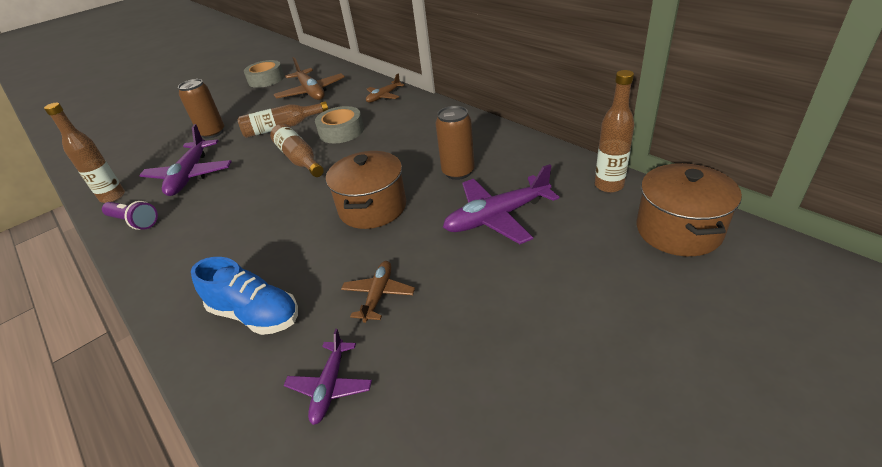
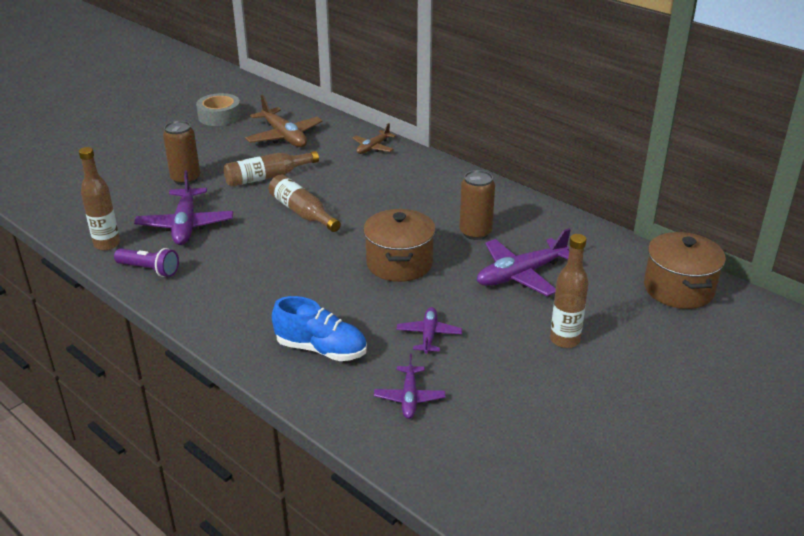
camera: 10 degrees left, 5 degrees down
(341, 131) = (338, 185): grey tape -> none
(378, 295) = (429, 335): brown plane -> purple plane
(609, 185) = (619, 250): brown bottle -> brown bottle (564, 340)

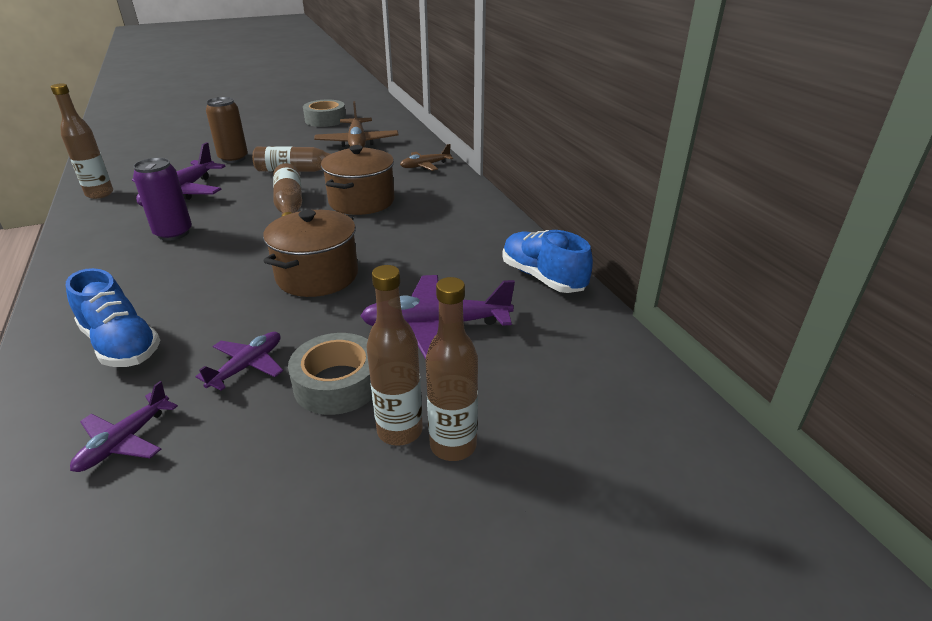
camera: 25 degrees right, 0 degrees up
(149, 270) = (97, 222): purple flashlight -> none
(235, 261) = (173, 233): none -> purple can
(475, 232) = (435, 265): brown can -> none
(499, 327) = (337, 383): none -> grey tape
(557, 222) = (542, 277): none -> blue shoe
(601, 338) = (453, 445): none -> brown bottle
(678, 289) = (634, 409): brown pot -> brown pot (361, 201)

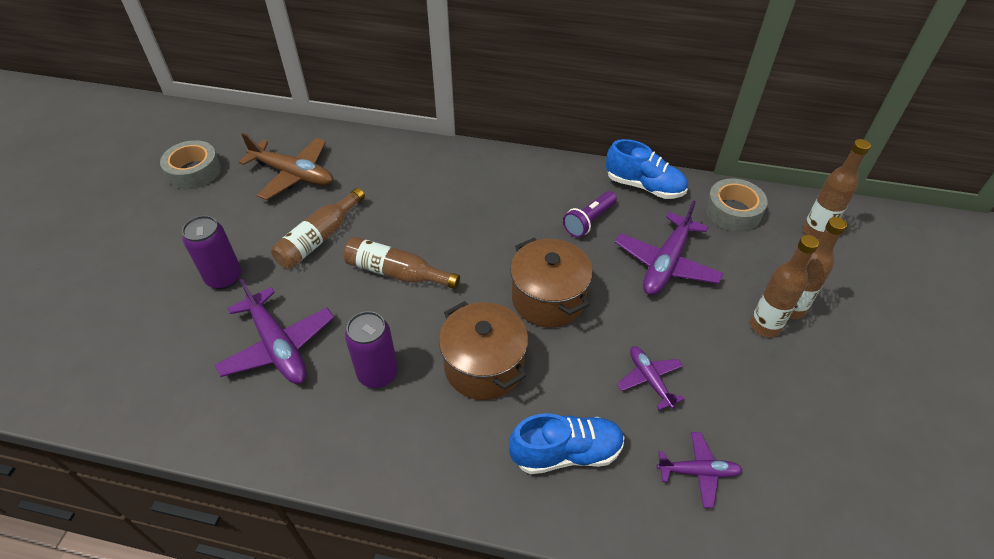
camera: 55 degrees left, 15 degrees up
(99, 194) = (201, 419): brown bottle -> brown bottle (815, 232)
(124, 441) = (698, 472): purple plane -> purple plane turned 60 degrees counterclockwise
(233, 158) = (224, 278): brown can -> purple can
(337, 383) = (700, 338): grey tape -> grey tape (733, 211)
(361, 201) = (435, 224): brown pot -> brown pot (484, 366)
(425, 166) = (400, 156): brown plane -> none
(448, 264) = (589, 221): none -> purple flashlight
(542, 277) = (644, 186): blue shoe -> blue shoe turned 150 degrees counterclockwise

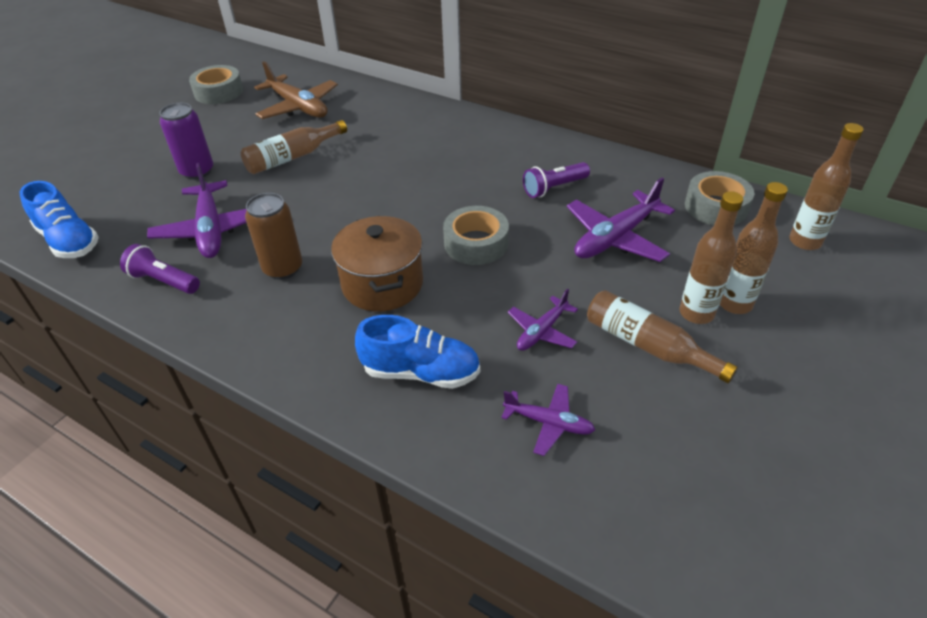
camera: 20 degrees right, 5 degrees down
(260, 421) = (163, 281): none -> purple flashlight
(378, 373) = (283, 268): purple can -> brown can
(396, 273) = (345, 195): brown bottle -> brown bottle (648, 346)
(548, 299) = (476, 243): brown pot -> grey tape
(644, 186) = (629, 169): blue shoe -> blue shoe (69, 241)
(649, 379) = (541, 331): purple plane -> purple plane turned 135 degrees counterclockwise

